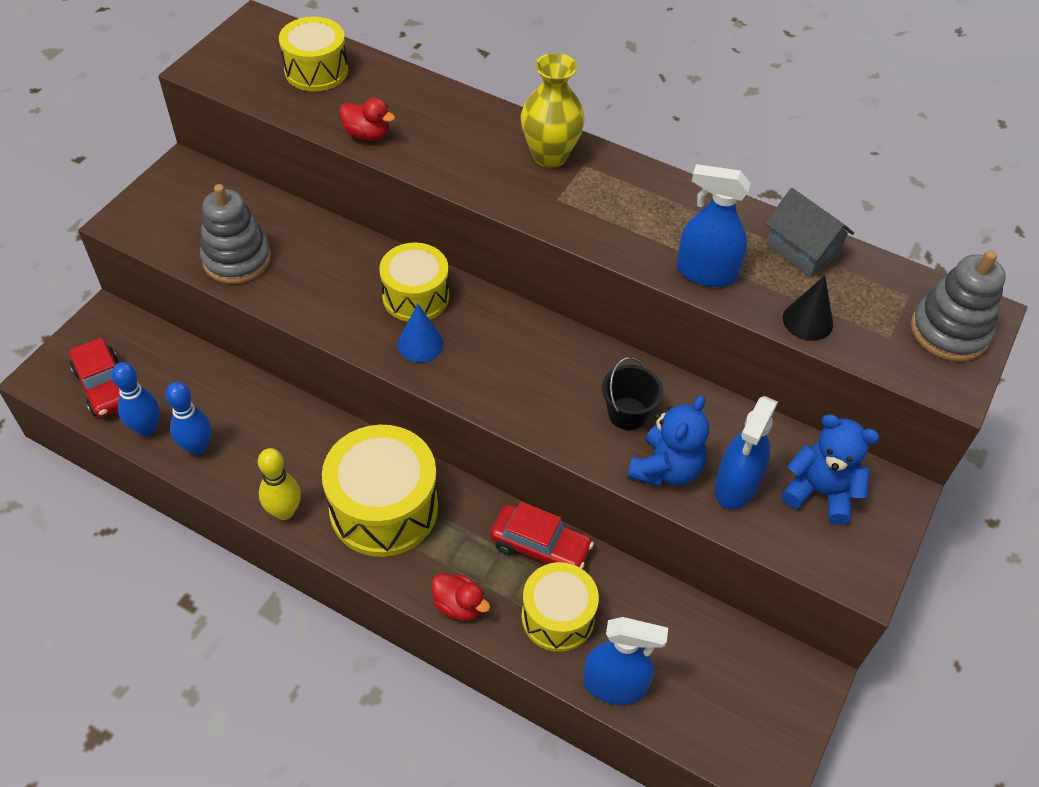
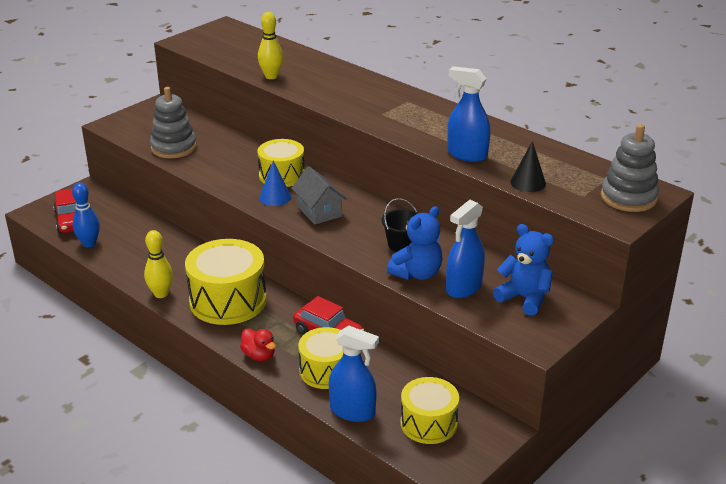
camera: 15 degrees right, 20 degrees down
(197, 447) = (117, 256): blue bowling pin -> none
(316, 71) = (252, 47): yellow drum -> yellow drum (428, 423)
(367, 134) = (271, 76): red duck -> yellow bowling pin
(550, 156) = (386, 95): yellow vase -> none
(802, 250) = (539, 151): grey house -> grey house (319, 211)

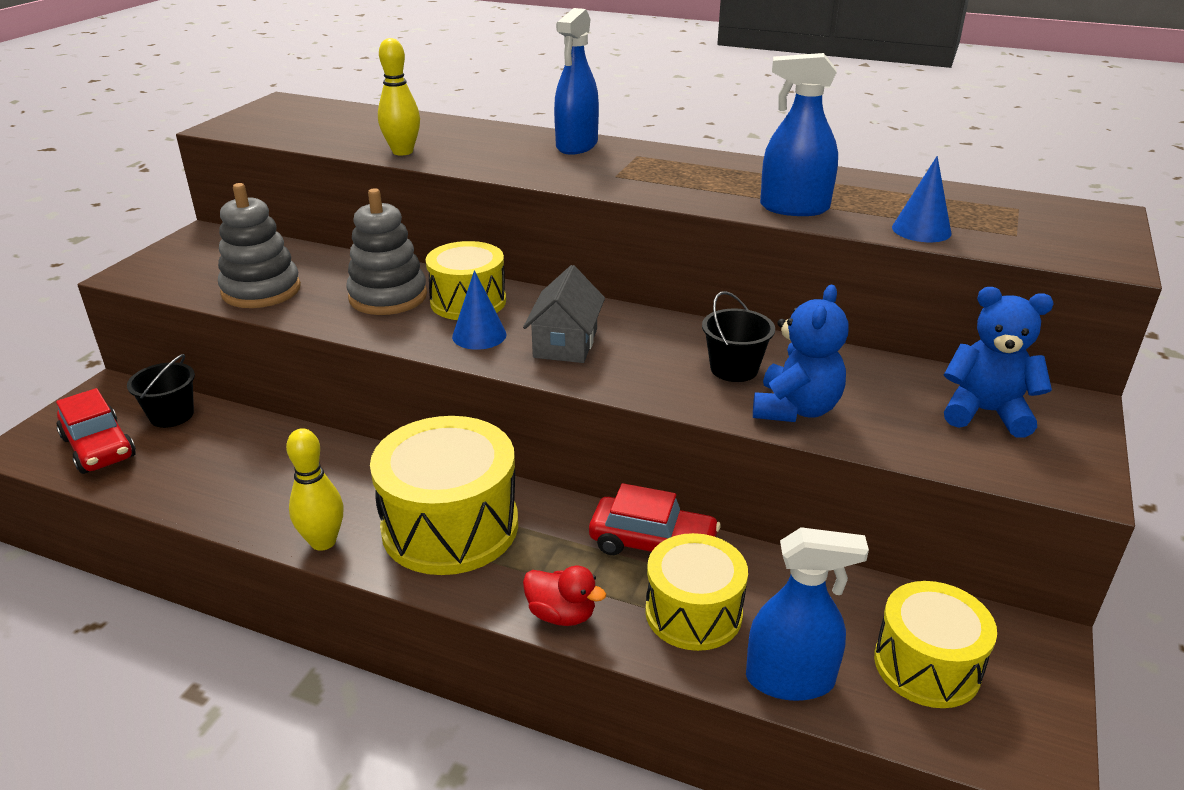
camera: 20 degrees left, 0 degrees up
(89, 243) = (148, 480): blue bowling pin -> none
(113, 210) = (171, 415): none -> black bucket
(319, 211) = (565, 343): grey house -> grey house turned 60 degrees clockwise
(464, 288) = (884, 416): blue spray bottle -> blue spray bottle (576, 146)
(528, 182) = (921, 230): black cone -> blue cone
(628, 197) = (1077, 226): grey stacking toy -> grey stacking toy (388, 297)

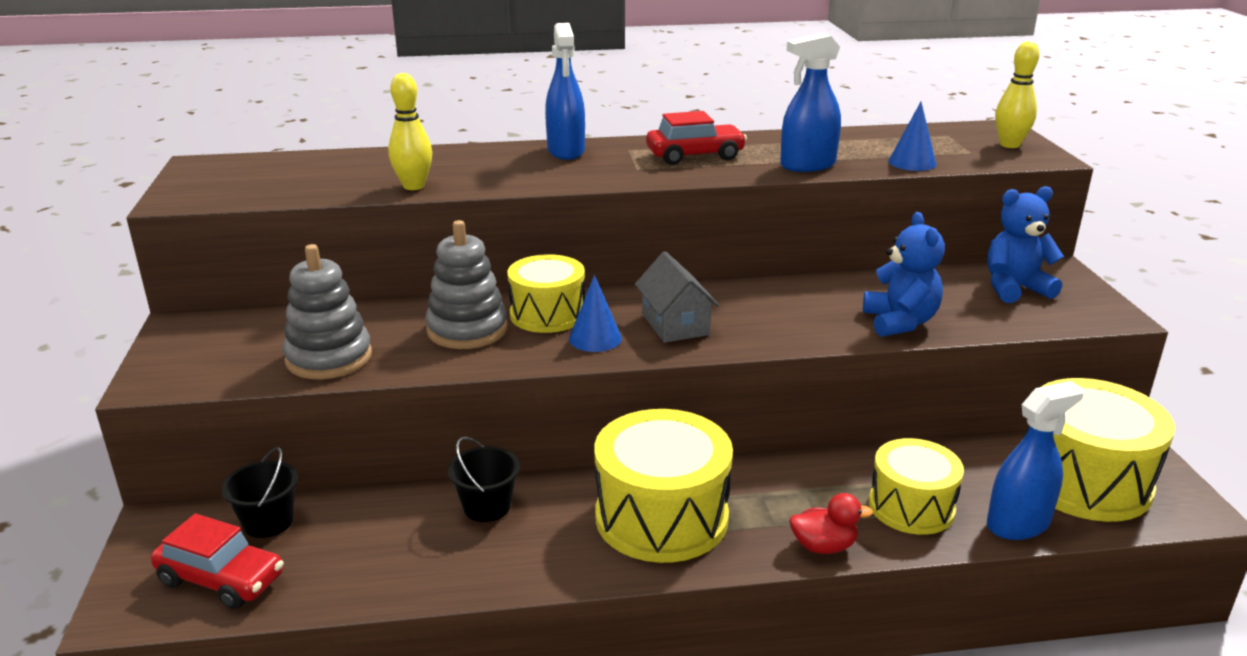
camera: 30 degrees left, 5 degrees down
(323, 542) = (565, 571): yellow bowling pin -> yellow bowling pin (1009, 145)
(653, 544) = (831, 470): red car -> red car (695, 156)
(734, 369) = (824, 307): black bucket -> black bucket (487, 507)
(927, 665) = (1084, 480): yellow drum -> yellow drum, size x1.56

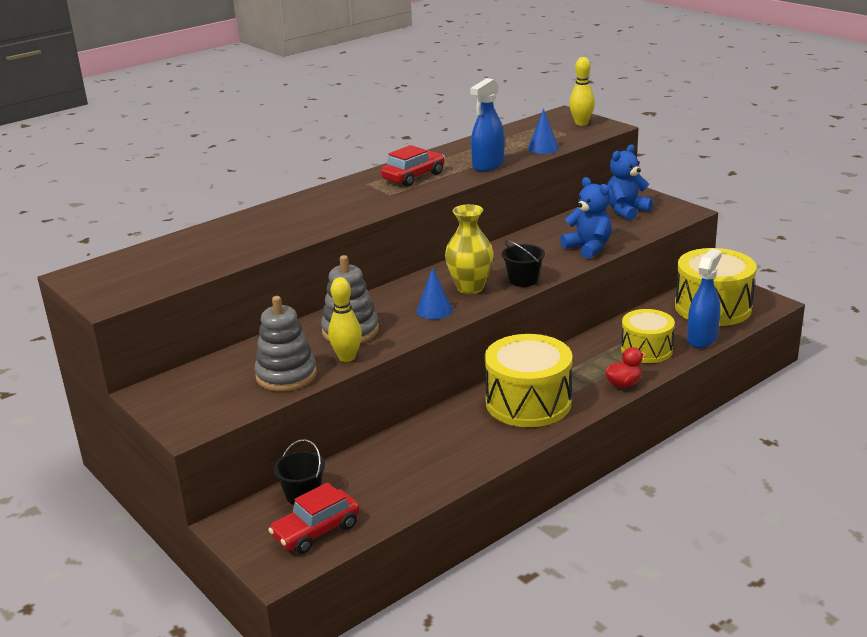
camera: 30 degrees left, 0 degrees up
(221, 579) = (316, 531): red car -> red car turned 150 degrees clockwise
(413, 186) = (264, 245): yellow bowling pin -> yellow bowling pin (347, 357)
(487, 507) = (426, 435): black bucket -> black bucket (523, 280)
(547, 314) = (387, 306): yellow drum -> none
(566, 151) = (327, 195): blue spray bottle -> none
(675, 324) = (470, 288): grey house -> yellow vase

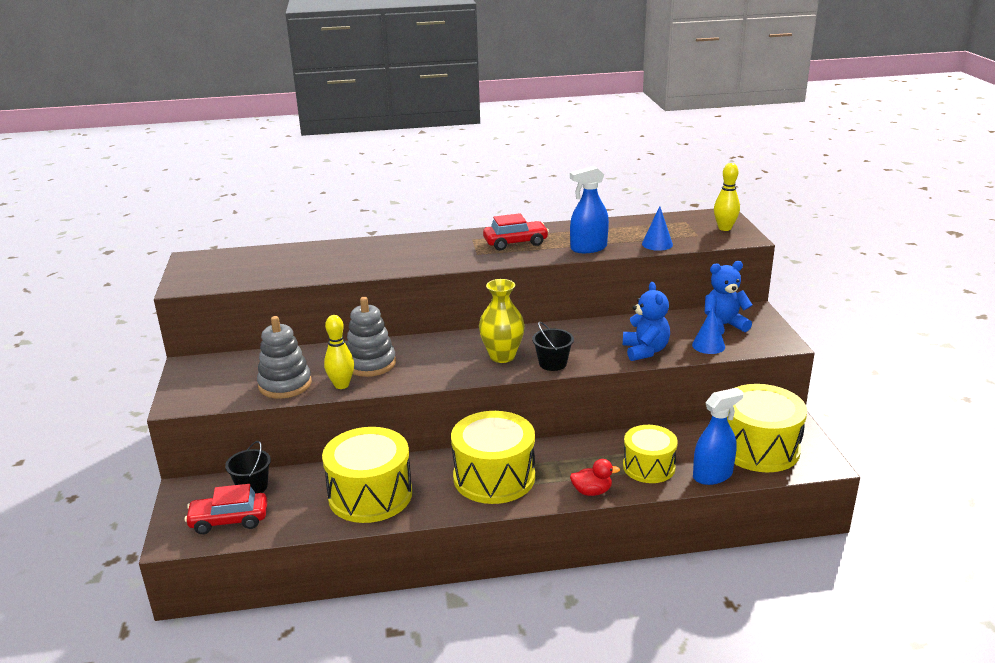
camera: 30 degrees right, 0 degrees up
(432, 457) = (370, 495): none -> yellow drum
(434, 310) = (451, 367): blue cone -> blue cone (708, 345)

